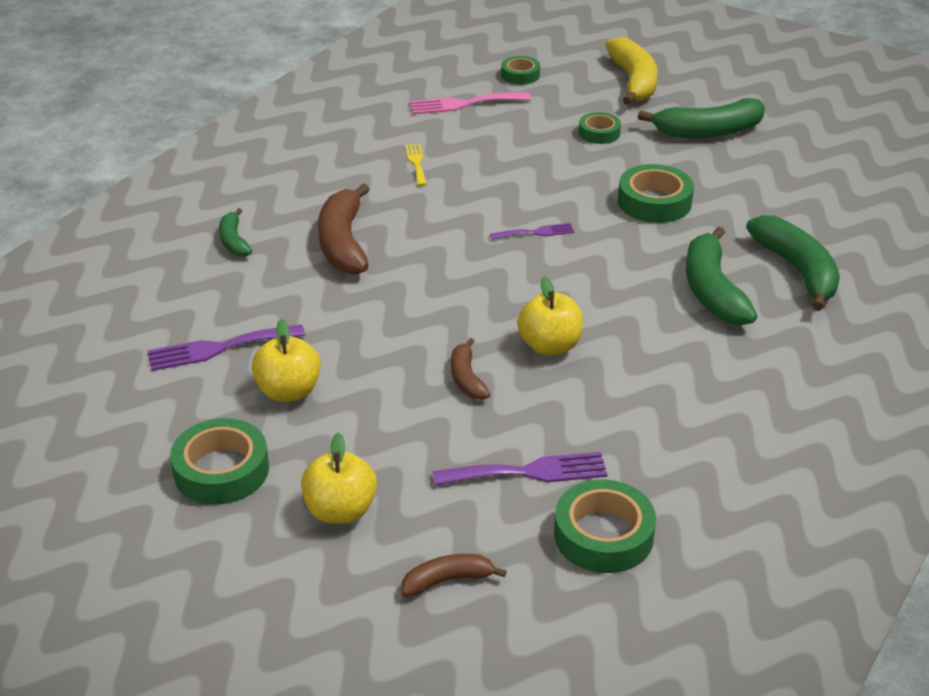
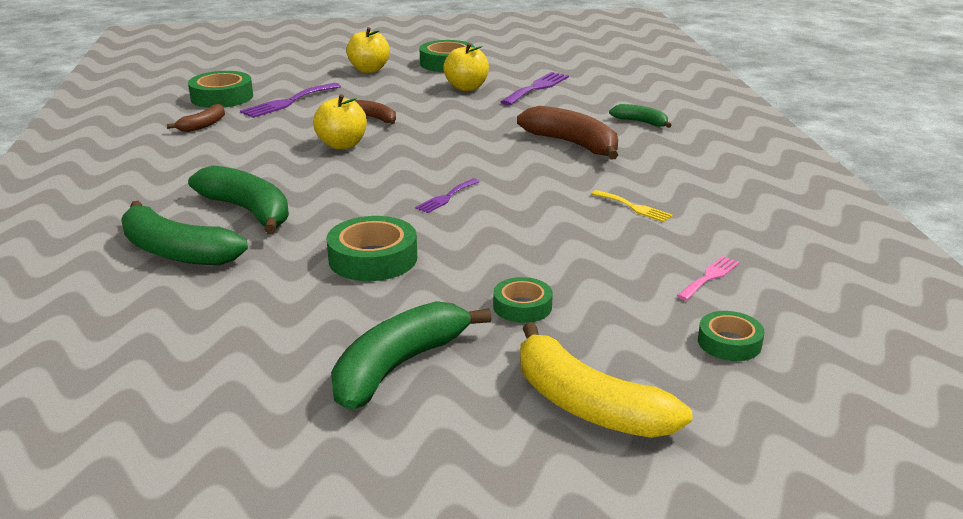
camera: 140 degrees right, 10 degrees down
(447, 580) = (287, 70): brown banana -> brown banana (203, 125)
(464, 104) = (710, 277): pink fork -> pink fork, size x0.60

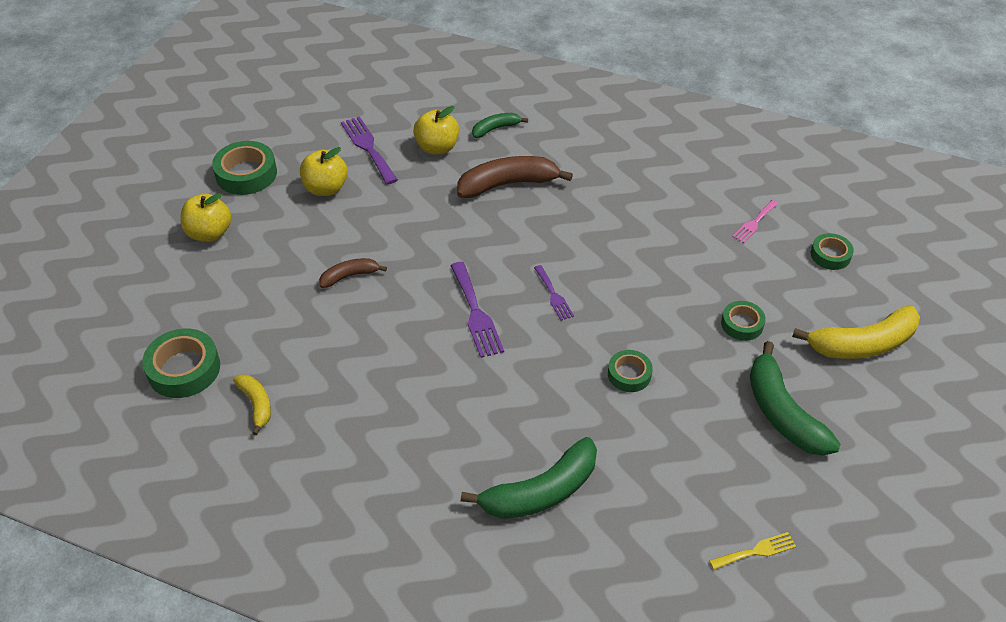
camera: 60 degrees left, 20 degrees up
(203, 125) = (256, 404): brown banana -> yellow banana
(248, 211) = (493, 424): green banana -> none
(288, 102) = (248, 322): purple fork -> purple fork (476, 313)
(342, 145) = (395, 319): yellow apple -> yellow apple (437, 148)
(373, 258) = (629, 374): green tape -> green tape, size x0.61
(634, 207) = (639, 207): yellow fork -> yellow fork (756, 551)
(710, 277) = (754, 223): pink fork -> pink fork turned 120 degrees counterclockwise

